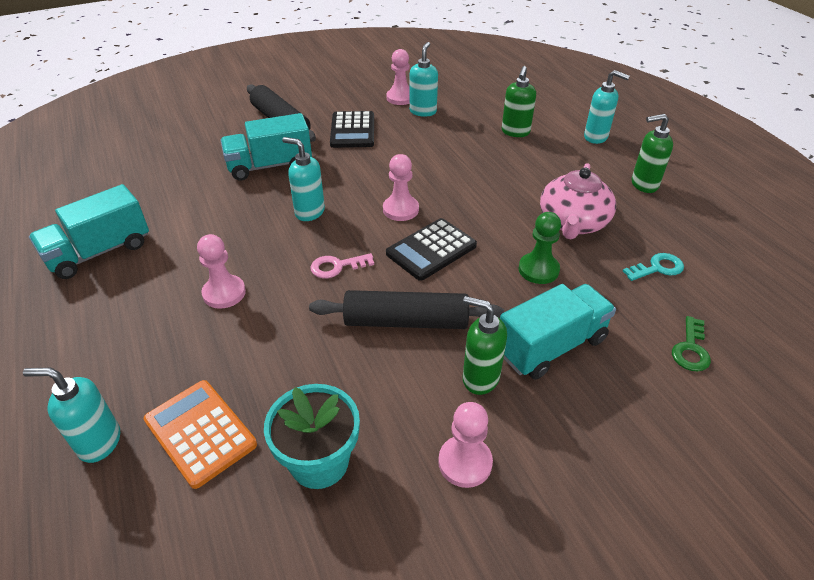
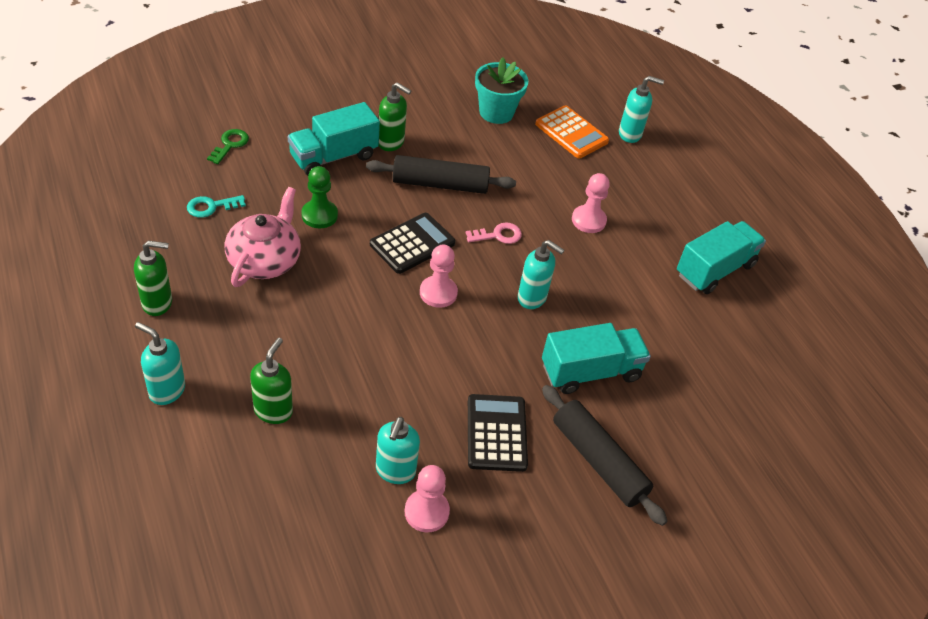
camera: 175 degrees right, 5 degrees up
(465, 462) = (410, 103): pink pawn -> none

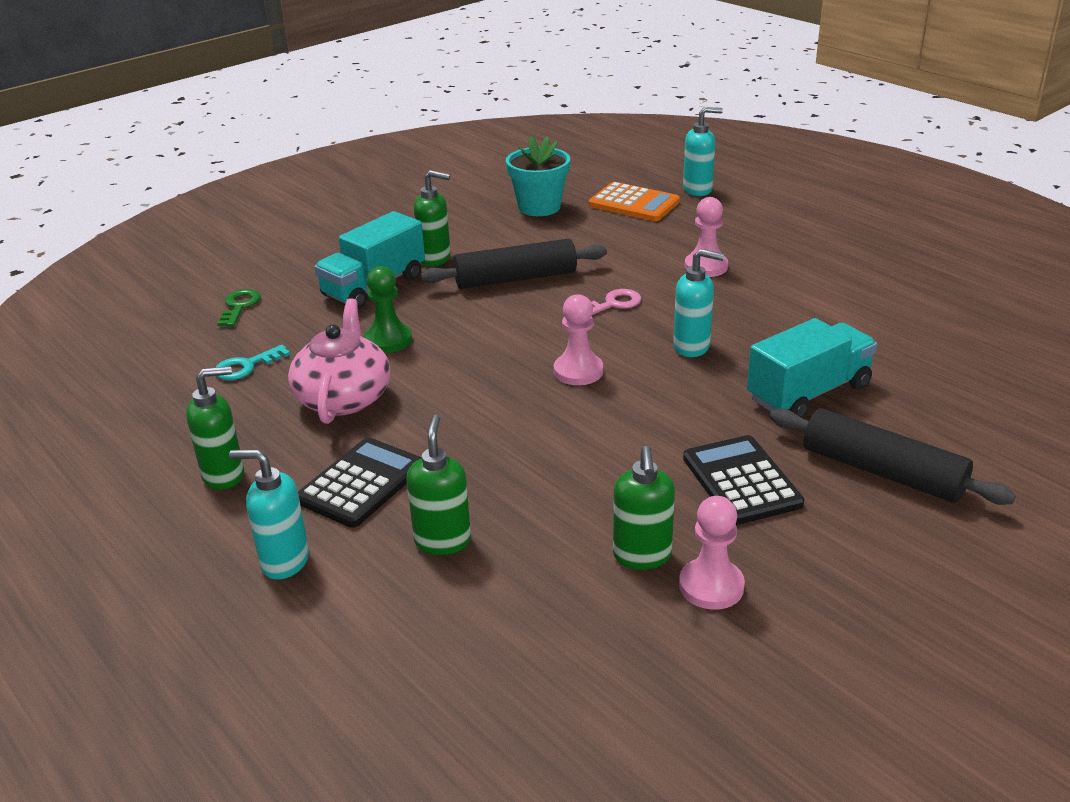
camera: 10 degrees left, 15 degrees down
(395, 471) = (642, 556): turquoise soap dispenser -> green soap dispenser
(412, 244) = (517, 336): black calculator -> black calculator (361, 483)
(715, 270) = (874, 271): turquoise truck -> none

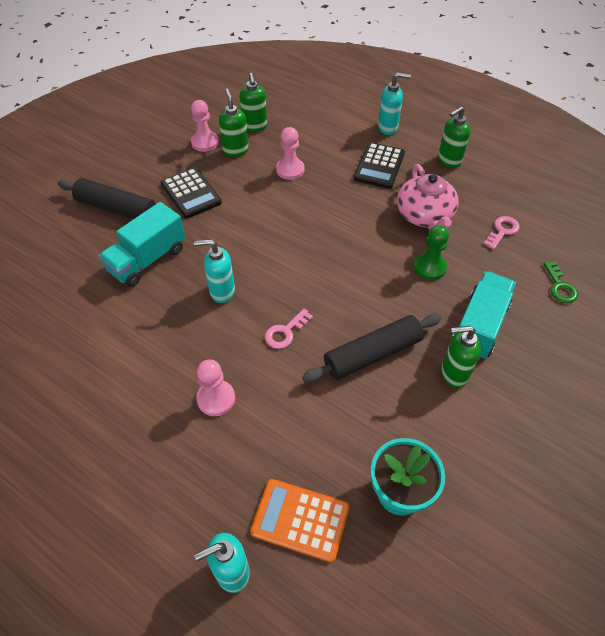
camera: 165 degrees right, 20 degrees up
(246, 366) = (502, 231): turquoise key -> pink key
(442, 541) = (325, 145): green soap dispenser -> green soap dispenser (255, 127)
(578, 371) = (293, 257): pink pawn -> pink pawn (290, 170)

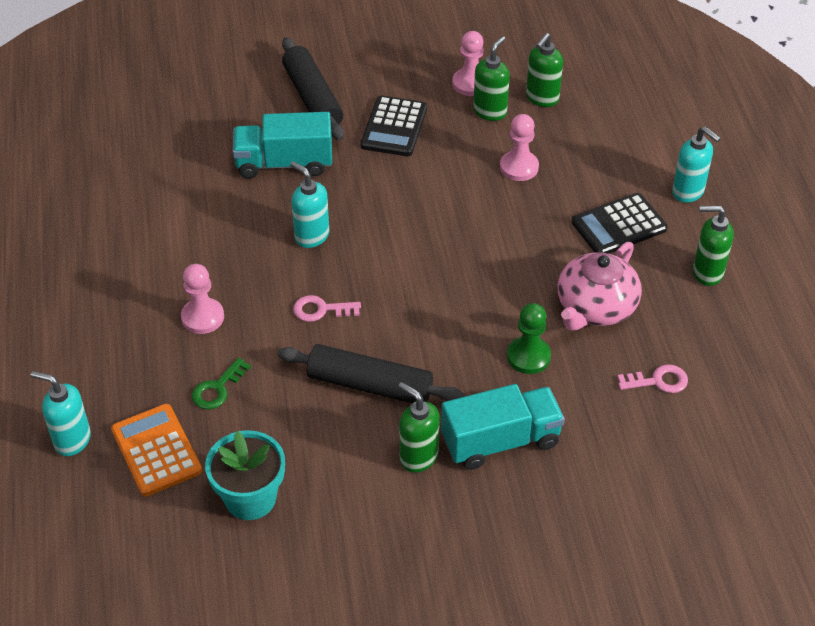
camera: 45 degrees right, 5 degrees down
(560, 286) = (638, 474): green key -> green key (217, 388)

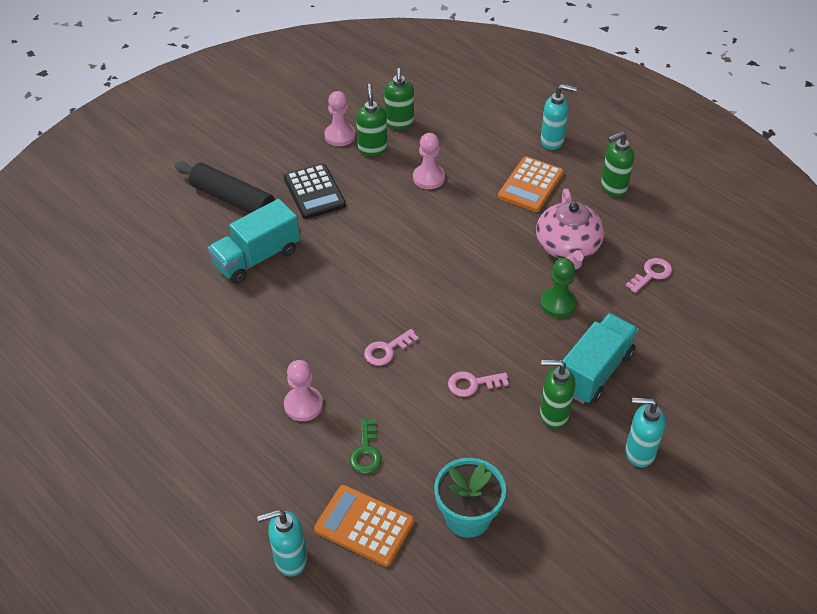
camera: 35 degrees left, 0 degrees up
(311, 236) = (328, 300): turquoise soap dispenser -> turquoise soap dispenser (639, 452)
(370, 385) = (473, 384): black rolling pin -> pink key
(619, 225) = (530, 185): black calculator -> orange calculator

